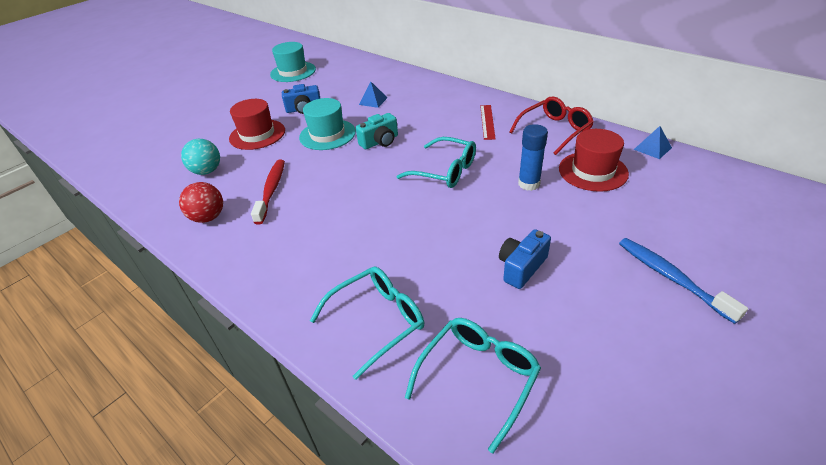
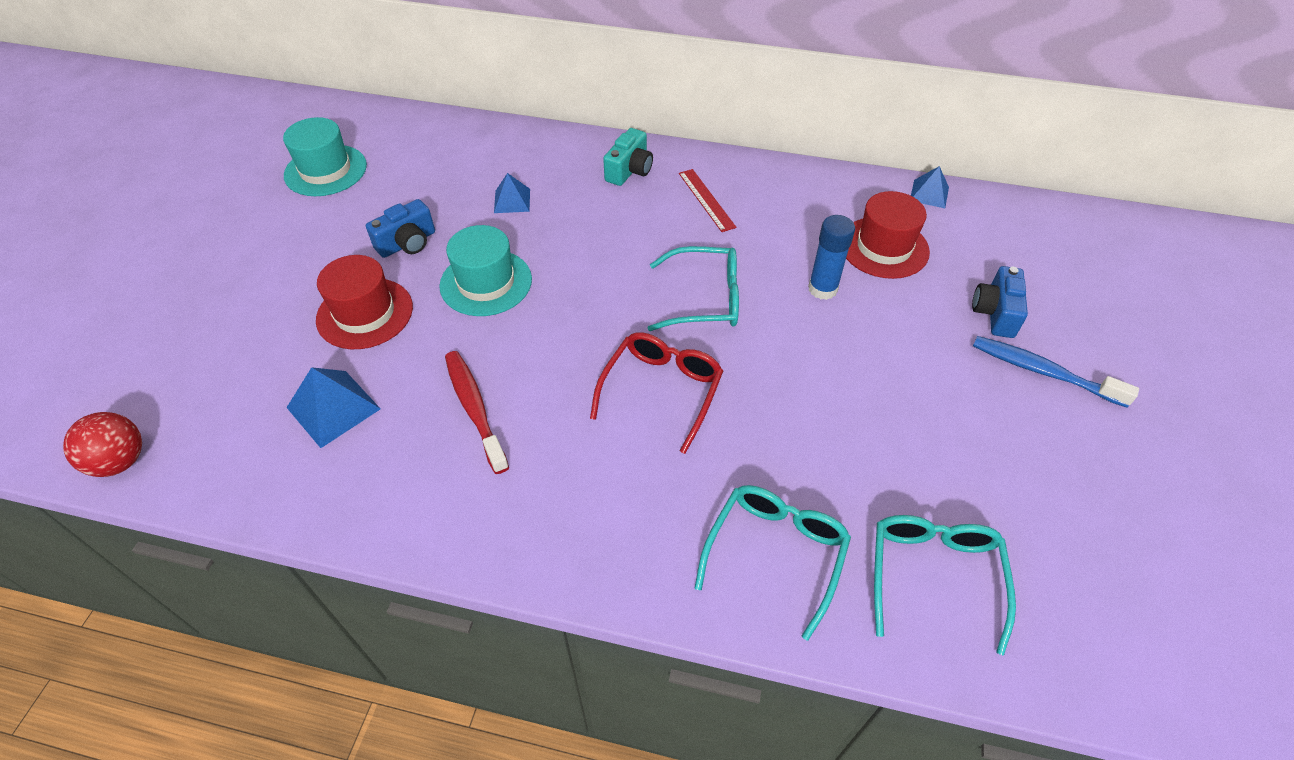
camera: 30 degrees left, 10 degrees up
(207, 171) = (333, 408): turquoise ball -> blue pyramid
(208, 217) = (409, 489): red ball -> red ball (120, 461)
(380, 142) = (578, 274): turquoise camera -> turquoise camera (629, 170)
(521, 267) = (889, 414): blue camera -> blue camera (995, 313)
(554, 130) = (802, 194): red glasses -> red glasses (661, 390)

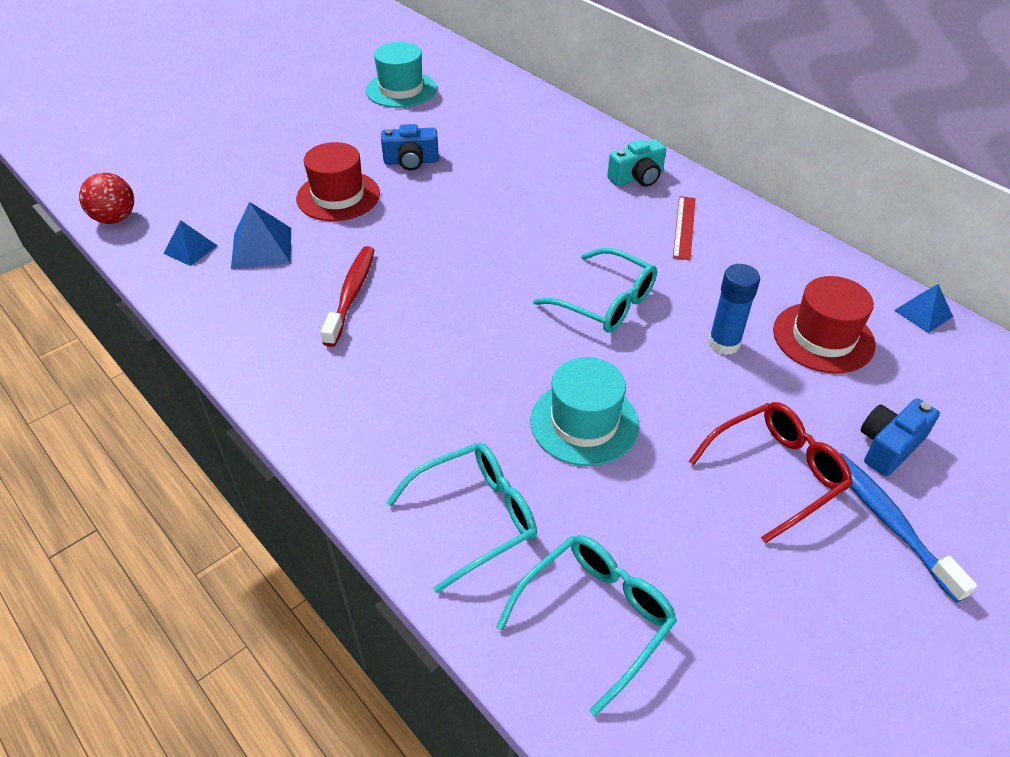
camera: 35 degrees right, 5 degrees down
(486, 282) = (441, 212): turquoise hat -> turquoise hat (584, 423)
(512, 200) = (517, 163): blue pyramid -> blue pyramid (190, 249)
(661, 390) = (501, 352): red glasses -> red glasses (776, 473)

